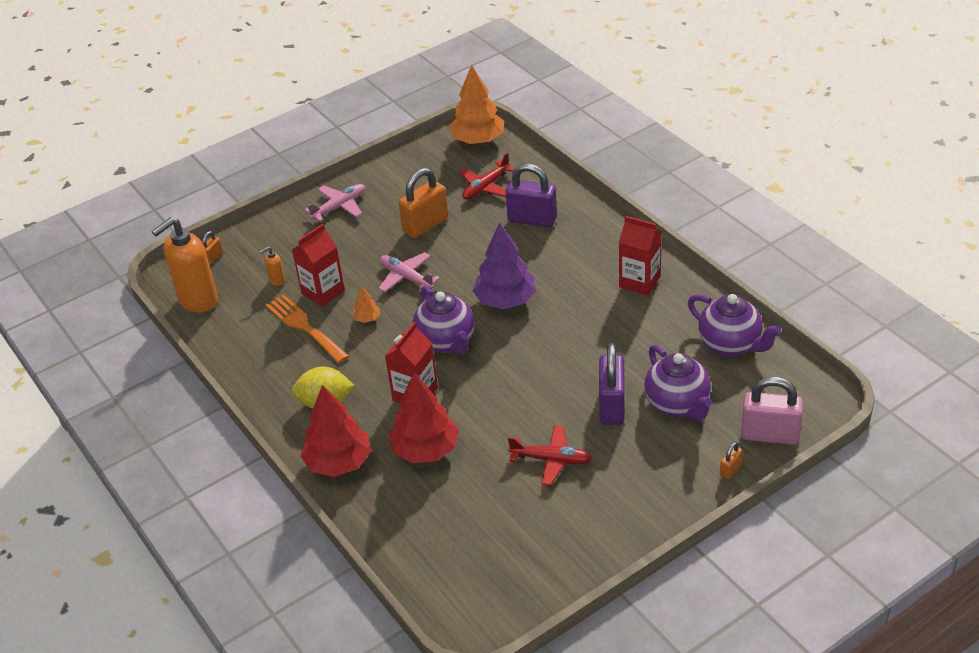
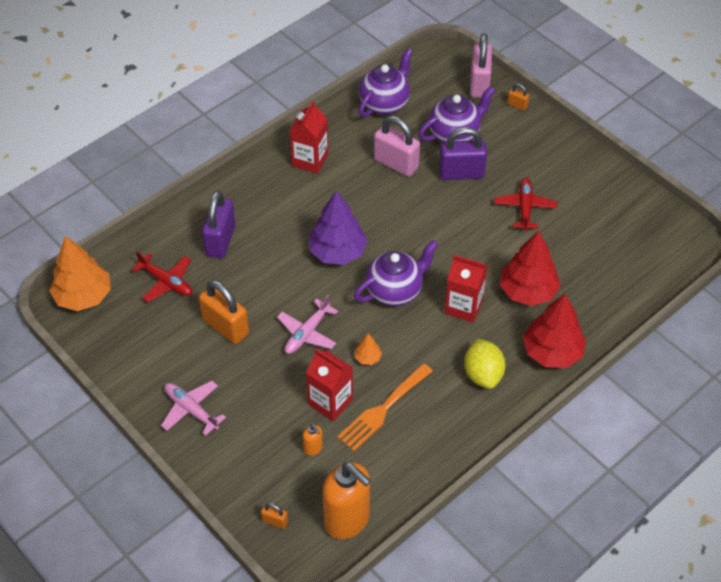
camera: 100 degrees left, 10 degrees up
(631, 350) = (396, 163): none -> pink padlock

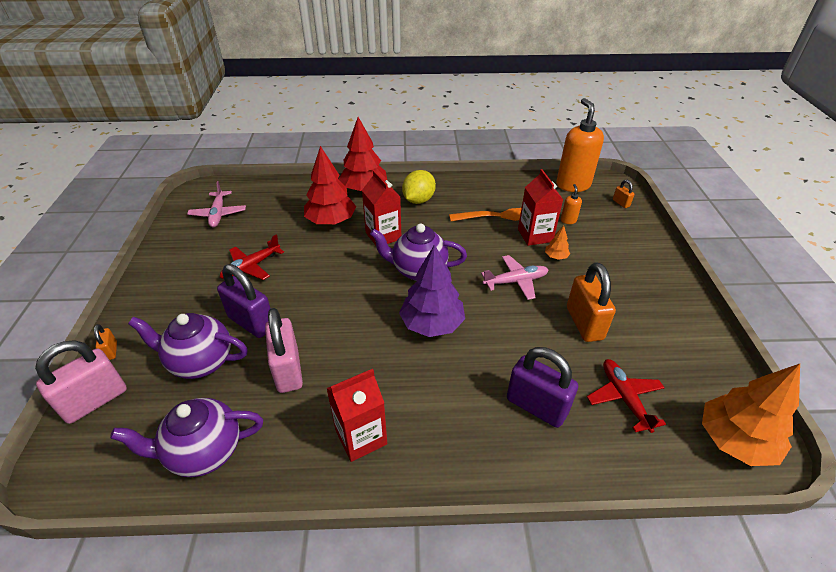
camera: 140 degrees left, 10 degrees down
(191, 410) = (651, 283): pink plane -> pink plane (218, 214)
(221, 241) = (536, 406): purple padlock -> purple padlock turned 75 degrees clockwise
(367, 357) = (484, 244): orange tree -> orange tree (556, 257)

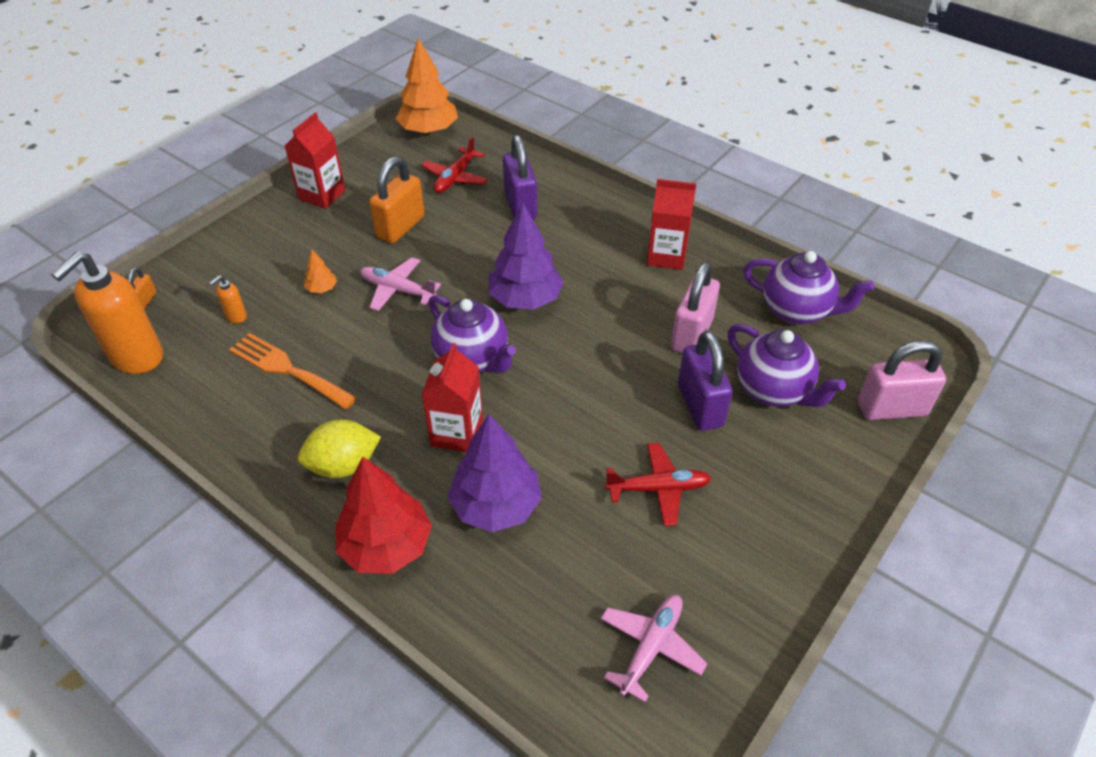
camera: 140 degrees left, 5 degrees up
(111, 351) = (871, 460): orange padlock -> none
(331, 221) = (496, 506): red tree -> purple tree
(535, 235) = (299, 322): red carton -> red carton (322, 195)

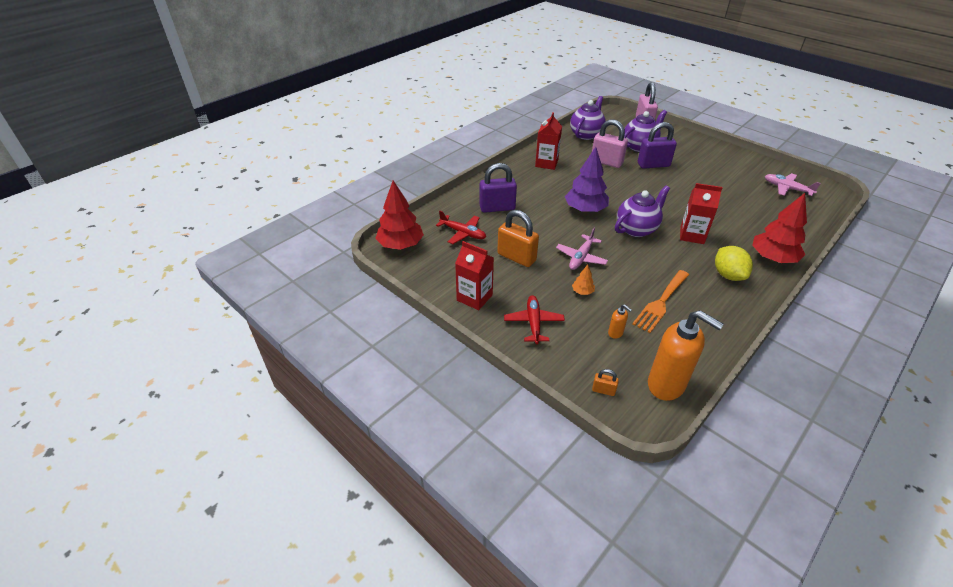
camera: 85 degrees left, 5 degrees down
(429, 131) = (400, 245): orange tree -> red tree
(496, 506) = (734, 224): purple tree -> none
(658, 489) = (706, 180): red plane -> red plane (533, 323)

